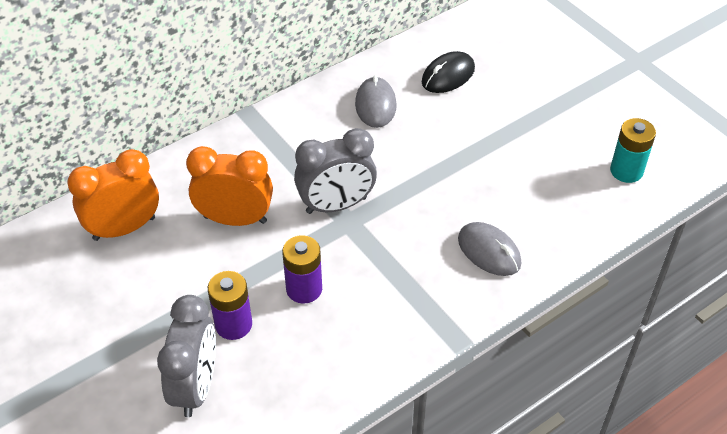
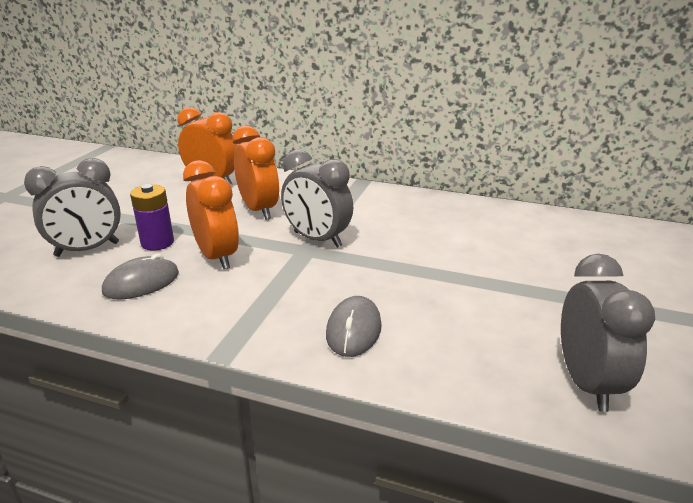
camera: 55 degrees right, 20 degrees down
(304, 289) = (217, 256): purple battery -> orange clock
(375, 105) = (442, 218): grey mouse -> grey mouse (141, 283)
(448, 75) = (526, 235): black mouse -> none
(626, 171) = (587, 383): turquoise battery -> grey clock

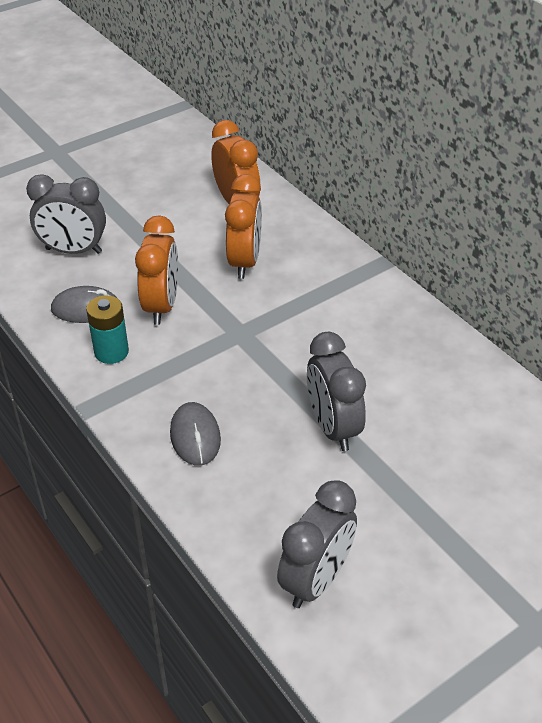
camera: 35 degrees right, 15 degrees up
(157, 243) = (129, 267): purple battery -> none
(202, 303) = (111, 352): none -> turquoise battery
(317, 239) = (260, 325): grey clock -> grey clock (332, 427)
(353, 330) = (195, 436): grey mouse -> grey mouse turned 60 degrees counterclockwise

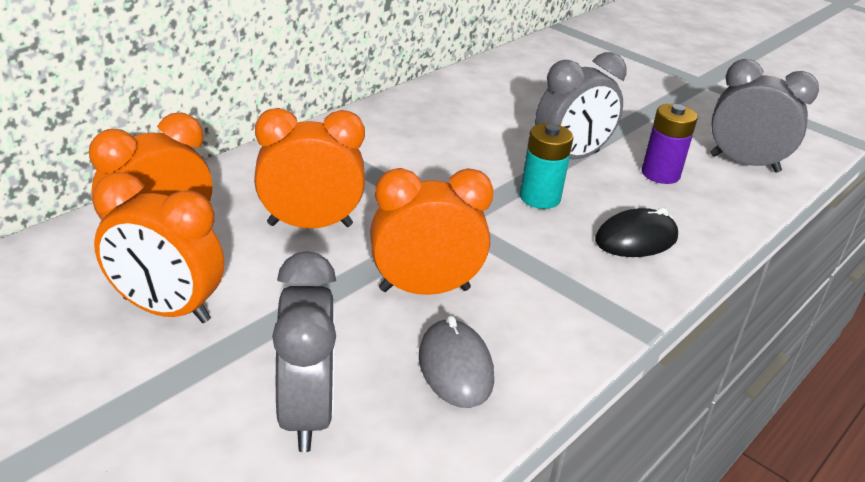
camera: 105 degrees left, 10 degrees down
(111, 352) = (536, 324): turquoise battery -> turquoise battery (540, 198)
(170, 206) = (166, 310): none -> orange clock
(195, 436) = (636, 239): grey mouse -> black mouse
(298, 491) = (660, 174): none -> purple battery

